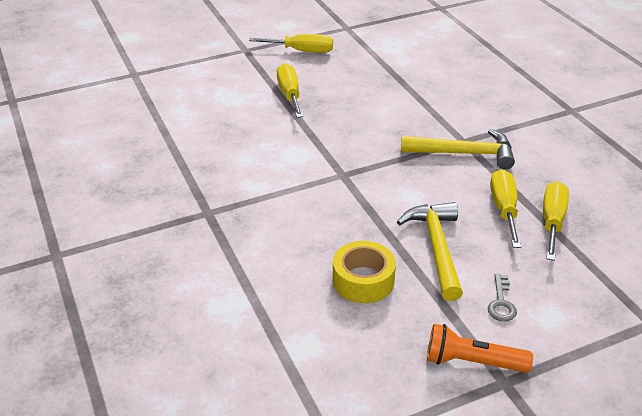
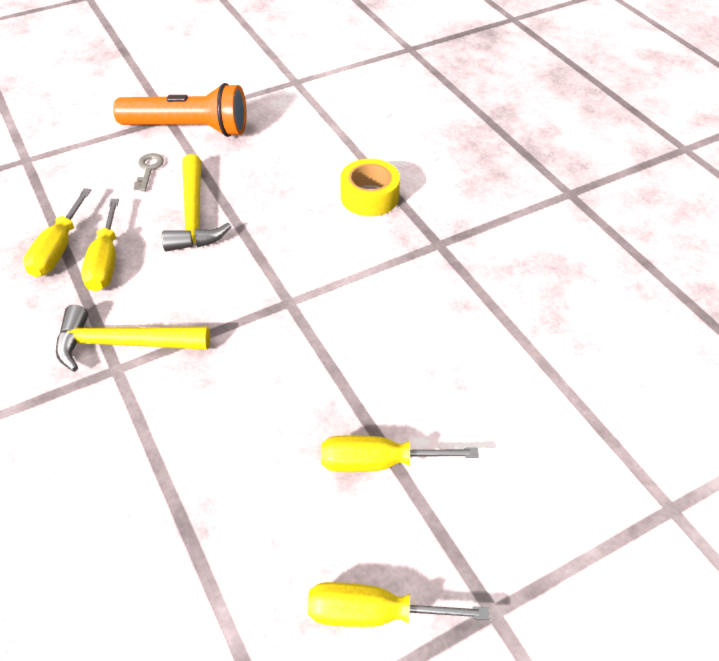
camera: 175 degrees right, 10 degrees up
(290, 94) = (378, 462): yellow screwdriver -> yellow screwdriver turned 105 degrees clockwise
(363, 280) = (270, 182): yellow tape -> yellow tape (369, 196)
(472, 362) = (188, 128): orange flashlight -> orange flashlight, size x1.60

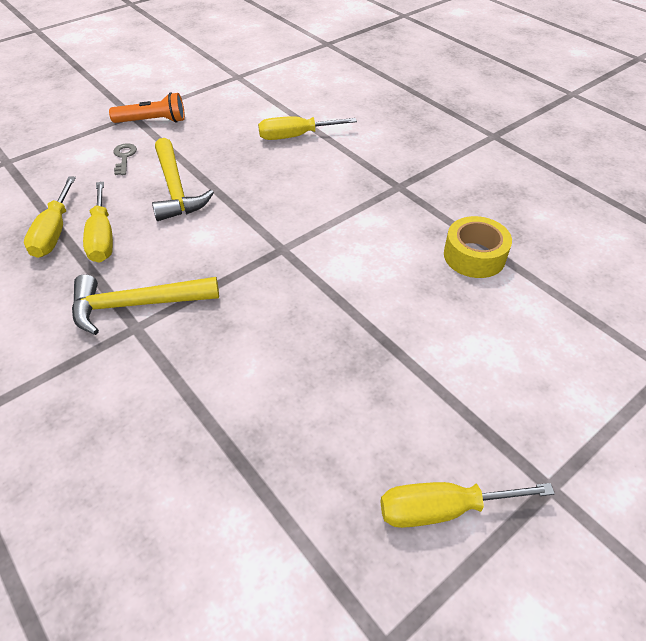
camera: 10 degrees left, 0 degrees up
(188, 128) = (152, 121): orange flashlight -> orange flashlight, size x0.62
(369, 196) = (328, 156): yellow tape -> yellow tape (474, 256)
(378, 462) = (403, 372): yellow screwdriver -> yellow screwdriver (295, 136)

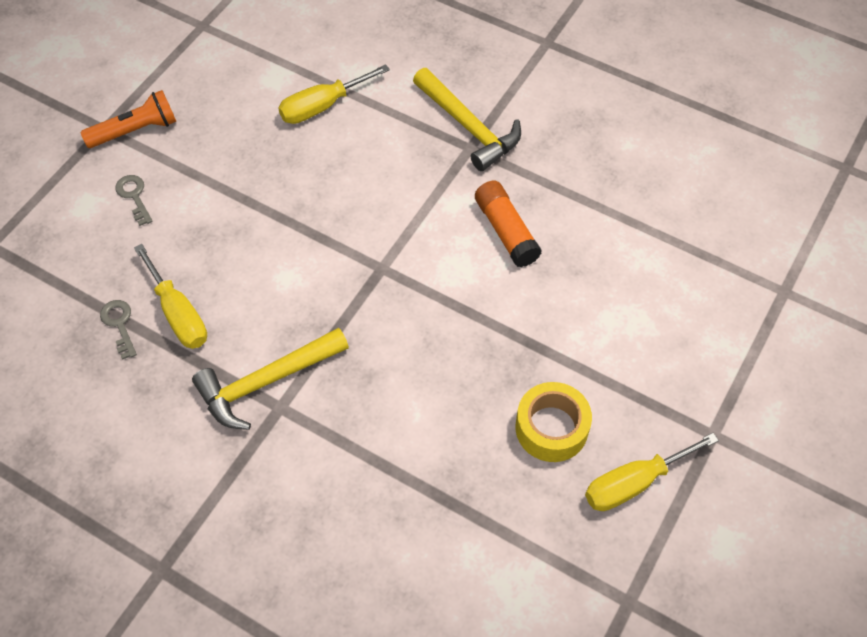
camera: 20 degrees left, 10 degrees up
(54, 232) = (119, 324): yellow screwdriver -> grey key
(176, 189) = (223, 225): yellow hammer -> yellow hammer (469, 127)
(403, 250) = (506, 231): none -> orange glue stick
(474, 256) = (578, 217): yellow tape -> yellow tape (551, 428)

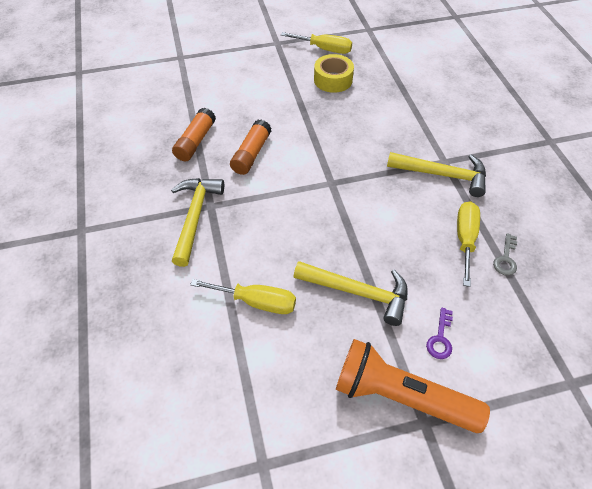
camera: 135 degrees left, 5 degrees down
(134, 196) = (440, 338): grey key -> purple key
(135, 131) = (401, 396): orange flashlight -> orange flashlight, size x1.60
(241, 179) = (358, 292): none -> yellow hammer
(583, 196) = (195, 141): none -> orange glue stick

